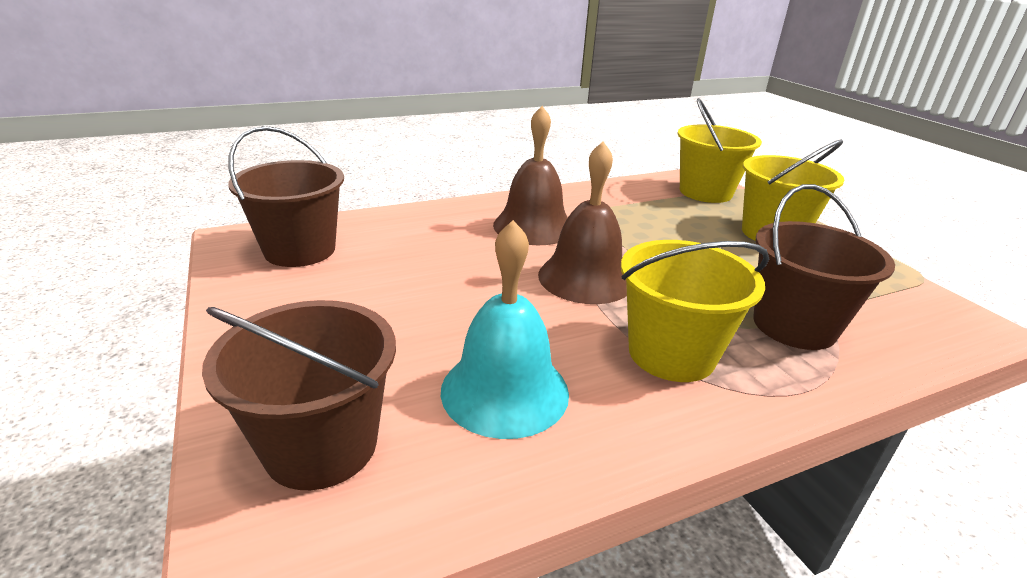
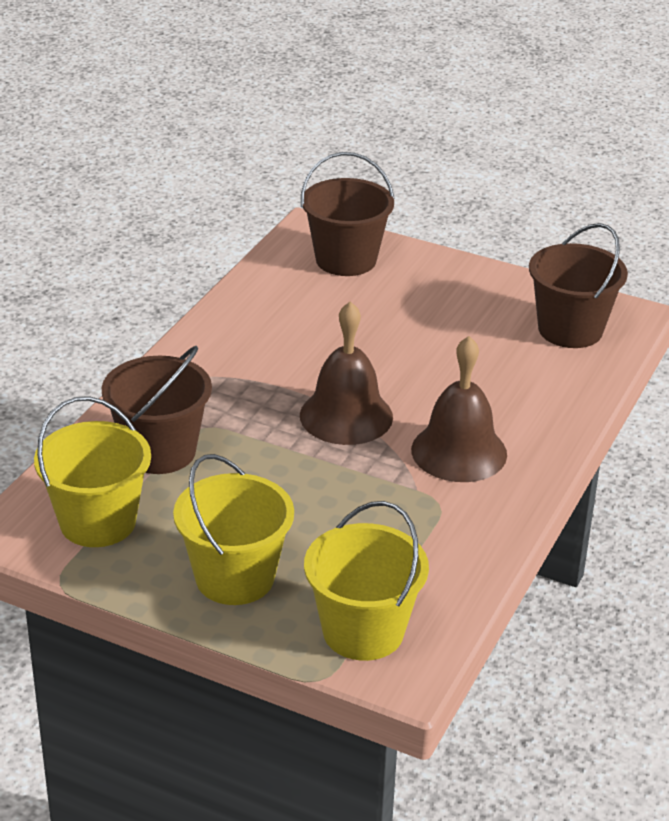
camera: 140 degrees right, 5 degrees up
(505, 391) = (299, 317): turquoise bell -> none
(671, 353) = (229, 384): yellow bucket -> yellow bucket (98, 522)

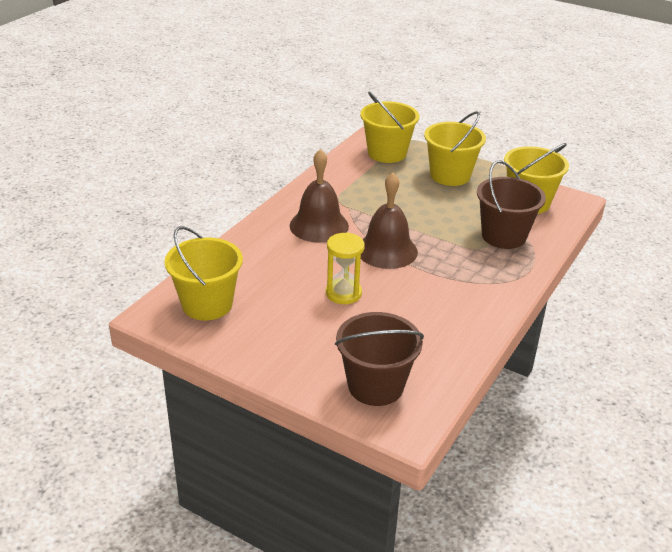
camera: 175 degrees left, 0 degrees up
(399, 352) = (343, 293): none -> yellow hourglass
(570, 330) = (207, 304): brown bucket -> yellow bucket

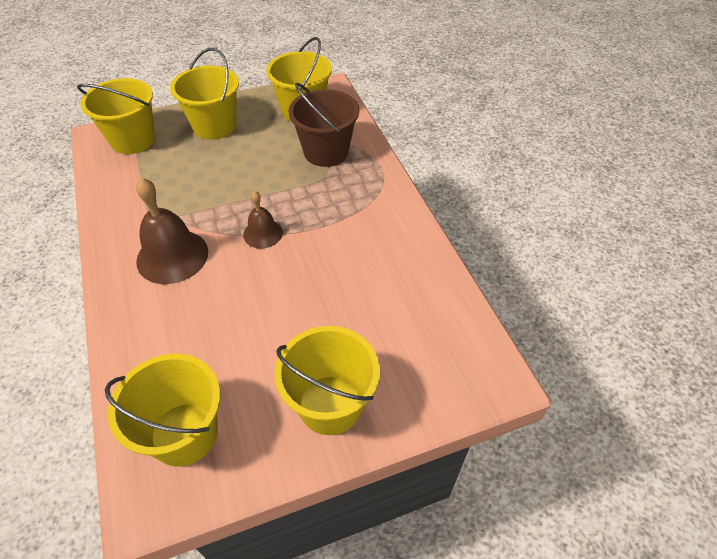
camera: 50 degrees left, 15 degrees up
(292, 353) = (330, 404): none -> yellow bucket
(343, 293) = (287, 304): yellow hourglass -> none
(375, 386) = (429, 367): brown bucket -> none
(387, 250) = (263, 233): brown bell -> brown bell, size x0.58

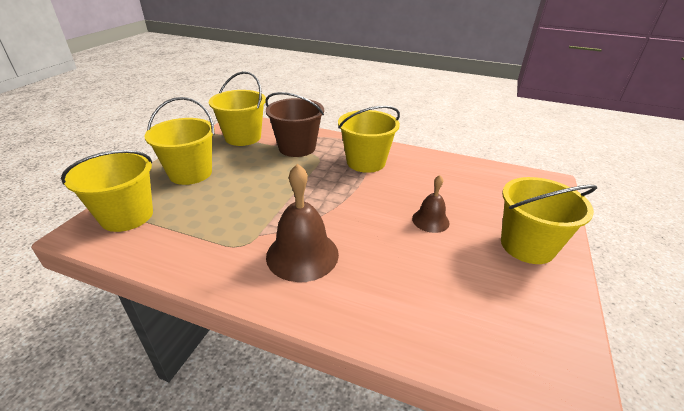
camera: 50 degrees left, 15 degrees down
(184, 433) = (507, 332): yellow bucket -> yellow bucket (365, 162)
(263, 233) = (337, 203): brown bell -> brown bell (430, 220)

